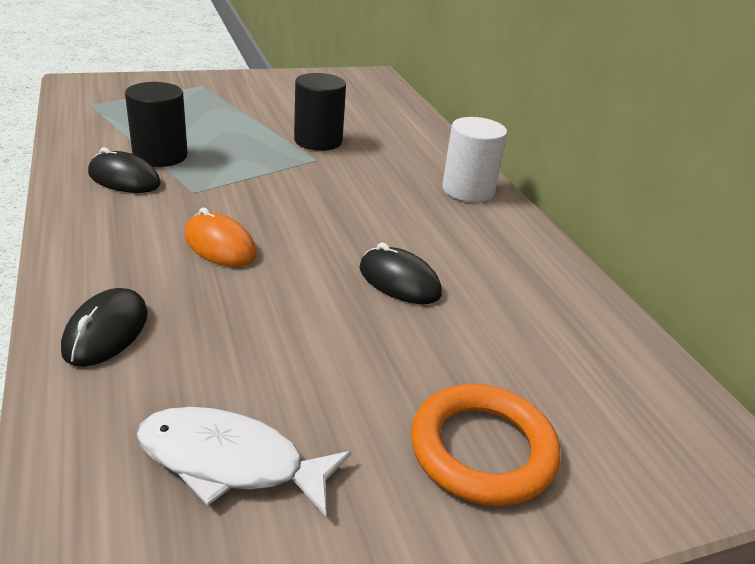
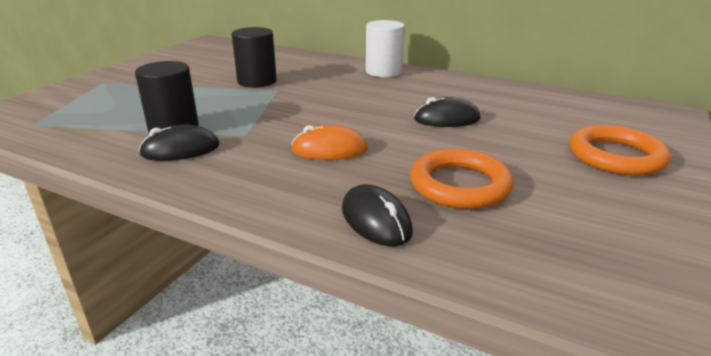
camera: 40 degrees left, 5 degrees down
(230, 462) = (564, 224): white fish -> none
(240, 353) = (459, 185): none -> orange ring

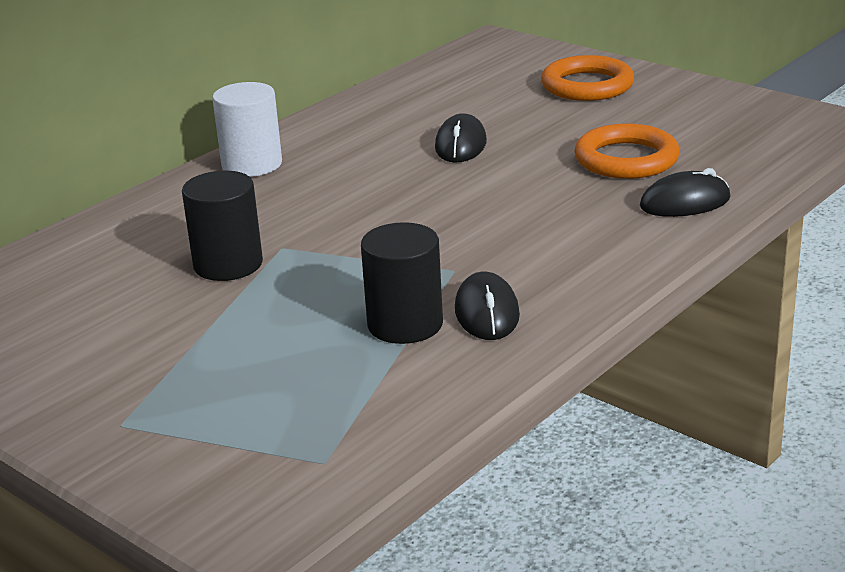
camera: 75 degrees left, 0 degrees up
(329, 150) = (523, 217): orange mouse -> none

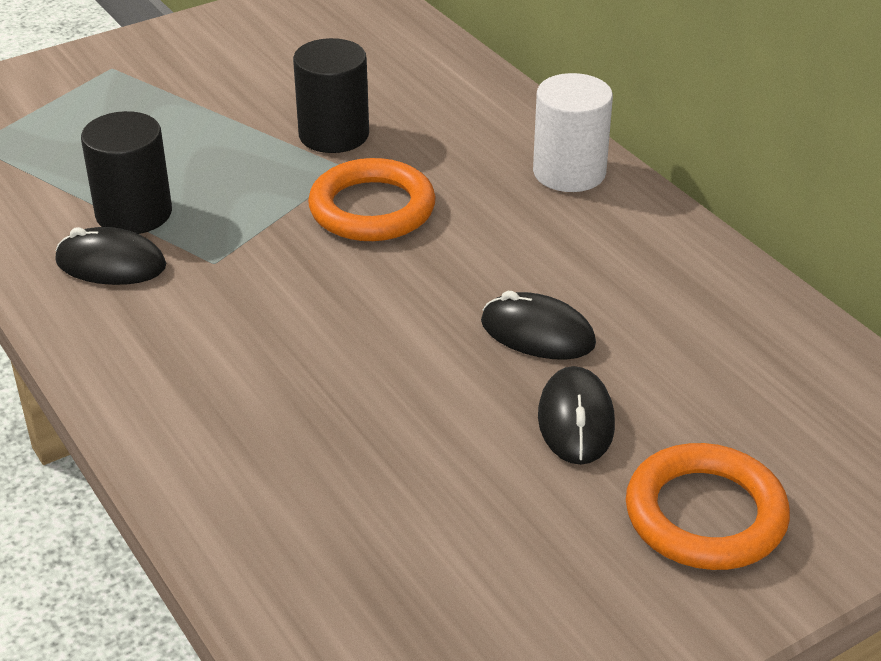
camera: 105 degrees right, 10 degrees up
(626, 159) = (400, 471): orange ring -> orange ring (372, 208)
(685, 202) = (233, 483): black mouse -> black mouse (576, 421)

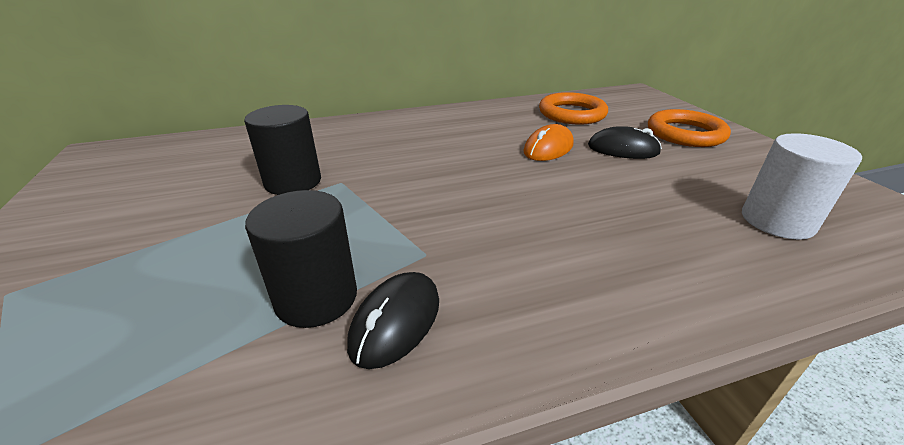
camera: 75 degrees left, 5 degrees down
(372, 208) = (398, 178): orange ring -> orange ring (572, 113)
(537, 333) = (548, 148): black mouse -> orange mouse
(569, 172) = (405, 122): white cylinder -> white cylinder (777, 221)

